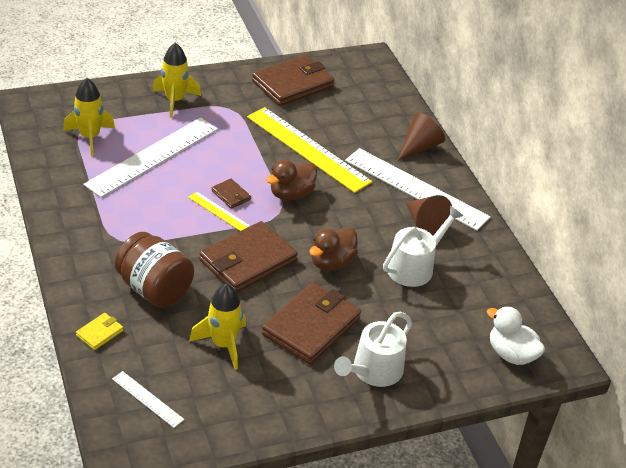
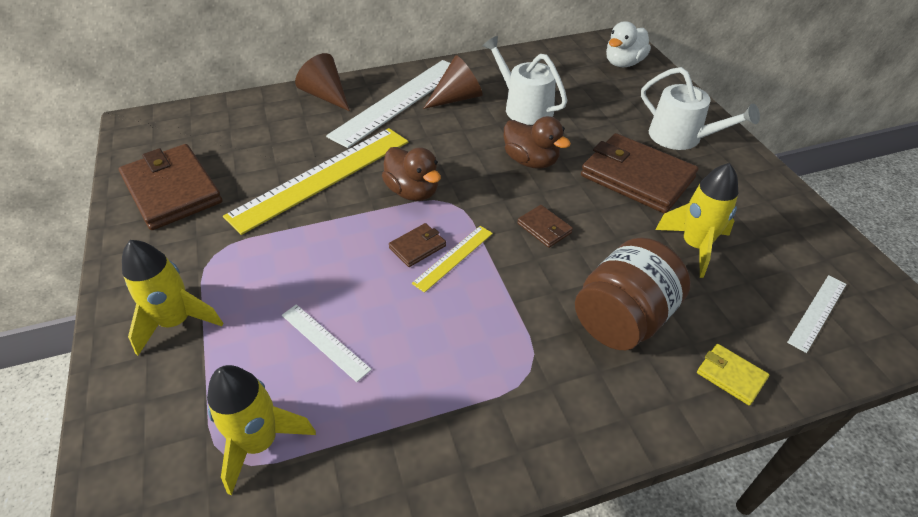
camera: 85 degrees left, 5 degrees up
(153, 156) = (325, 341): white ruler -> white ruler, size x0.46
(247, 261) = (544, 228): brown wallet -> brown wallet, size x0.45

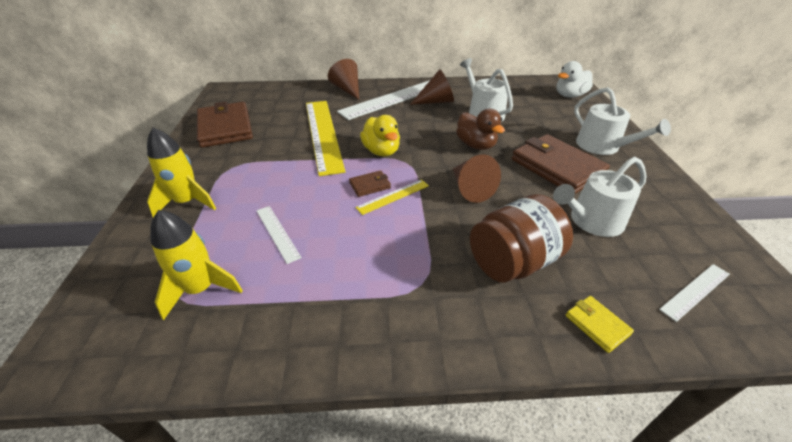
camera: 15 degrees right, 5 degrees down
(321, 177) = (323, 134): yellow ruler -> yellow ruler turned 75 degrees counterclockwise
(413, 191) = (381, 151): brown duck -> yellow duck
(544, 228) = (470, 189): brown wallet -> brown cone
(694, 246) = (592, 221): yellow rocket -> white watering can

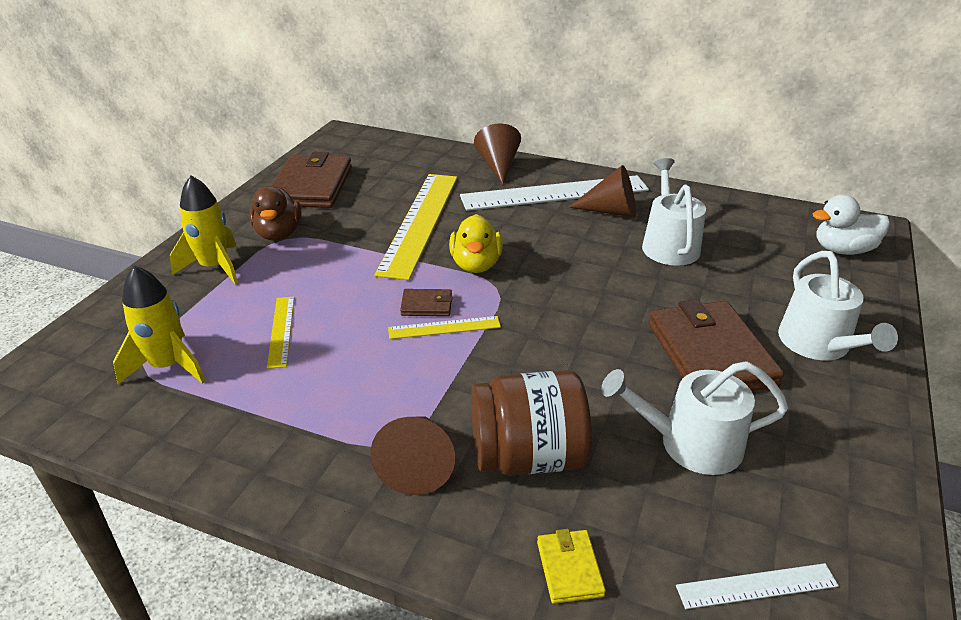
camera: 25 degrees right, 5 degrees down
(277, 233) = (281, 331): white ruler -> yellow ruler
(470, 189) = (553, 347): brown cone -> brown cone (417, 464)
(476, 145) = (614, 290): brown duck -> brown duck (278, 234)

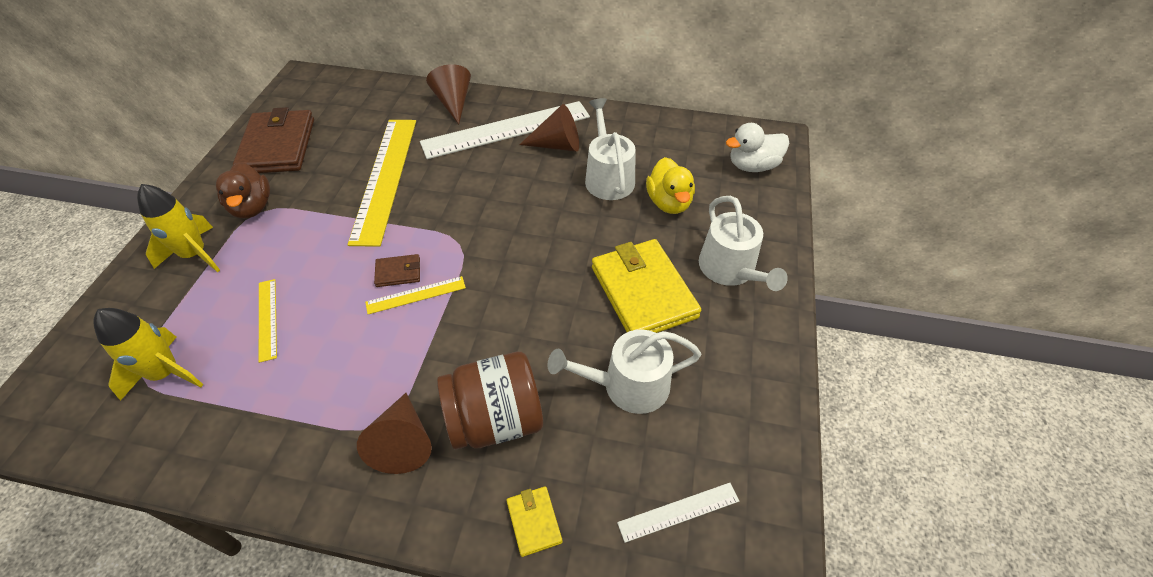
camera: 10 degrees left, 15 degrees up
(476, 264) = (439, 221): yellow duck -> yellow duck (669, 202)
(710, 354) = (643, 292): brown wallet -> yellow wallet

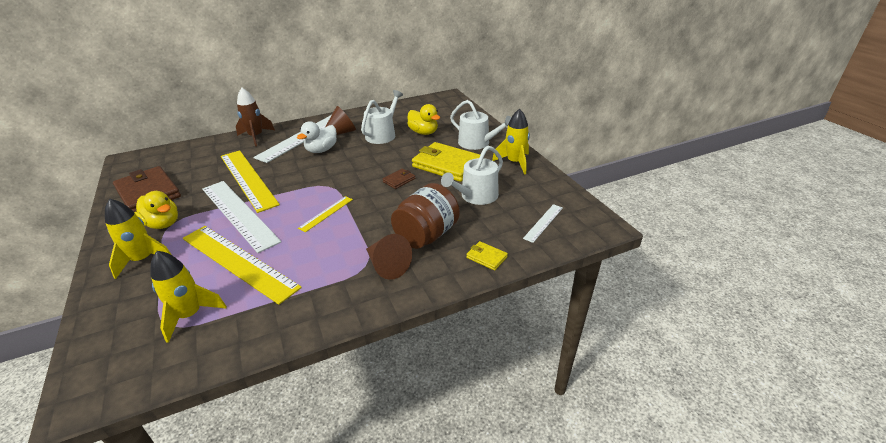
camera: 35 degrees left, 15 degrees down
(252, 207) = (163, 224): brown duck -> yellow duck
(267, 319) = (238, 261): yellow ruler -> yellow ruler, size x2.19
(329, 236) = (238, 214): none -> white ruler
(398, 272) = (304, 210): brown wallet -> brown wallet (399, 180)
(453, 103) = (256, 137): brown cone -> brown rocket
(608, 177) = (382, 134): white watering can -> white watering can turned 75 degrees clockwise
(752, 166) = (448, 108): white duck -> white duck (321, 150)
(752, 348) = (515, 163): none -> yellow rocket

